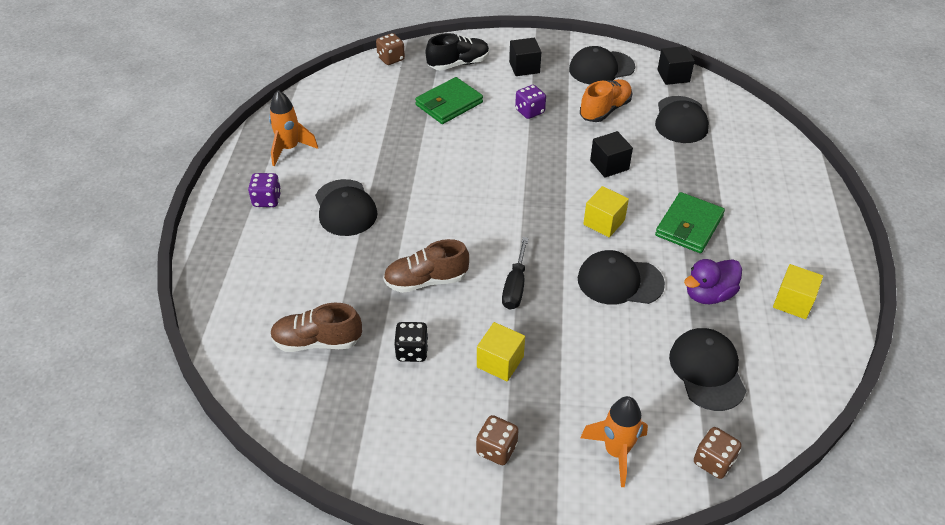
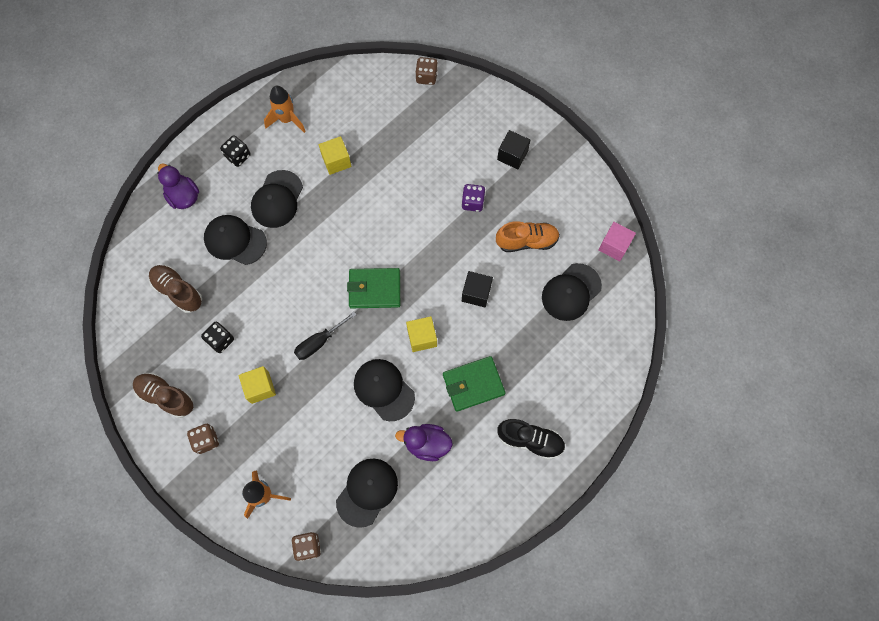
camera: 40 degrees right, 25 degrees up
(239, 262) = (183, 196): none -> purple duck
(267, 200) = (238, 156): purple dice -> black dice
(426, 280) = (273, 296): brown shoe -> brown shoe (166, 397)
(449, 104) = (425, 153): green wallet -> green wallet (374, 289)
(458, 64) = (468, 117): black shoe -> black shoe (530, 440)
(601, 68) = (568, 198): black cap -> black cap (235, 240)
(673, 76) = (614, 246): black cube -> pink cube
(793, 302) = (472, 493): yellow cube -> yellow cube (336, 161)

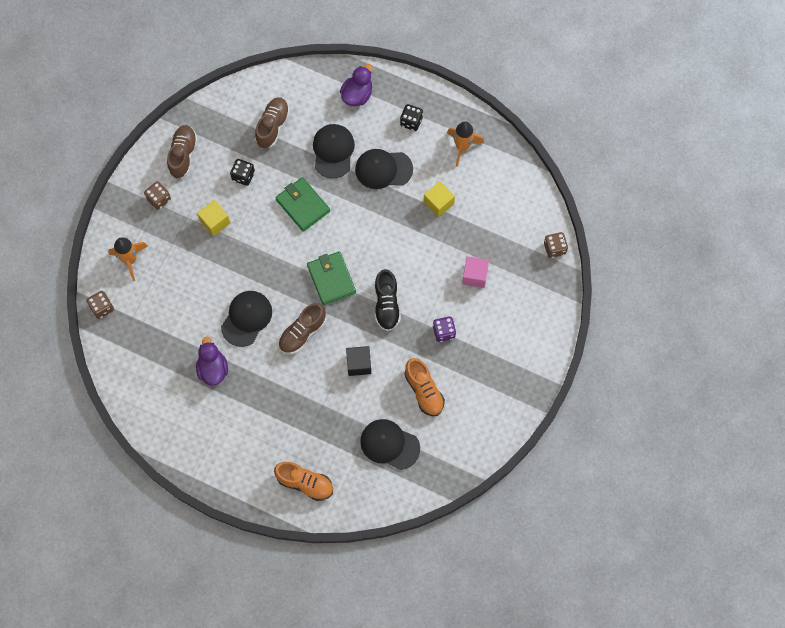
camera: 70 degrees right, 0 degrees up
(319, 342) = (269, 252): black screwdriver -> none
(367, 492) = (158, 336): black cap -> none
(422, 337) = (302, 333): yellow cube -> brown shoe
(473, 384) = (276, 389): green wallet -> green wallet (303, 205)
(512, 155) = (504, 351): black cube -> none
(530, 440) = (244, 451): black shoe -> black shoe (386, 305)
(584, 388) = (305, 483): none -> orange shoe
(614, 246) = (448, 469): pink cube -> pink cube (474, 275)

